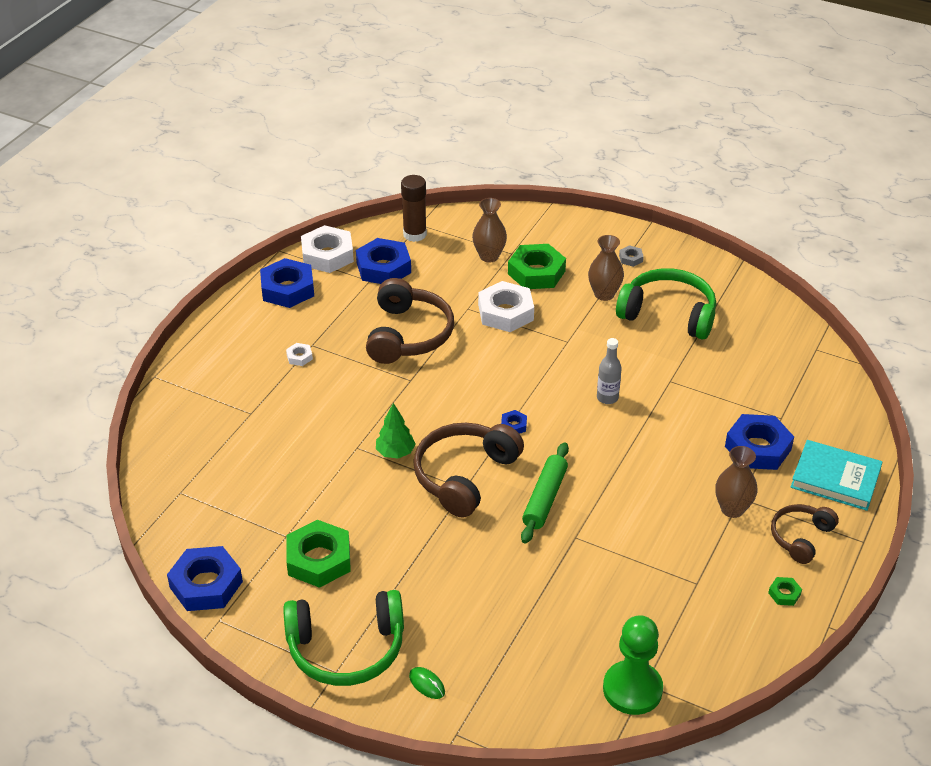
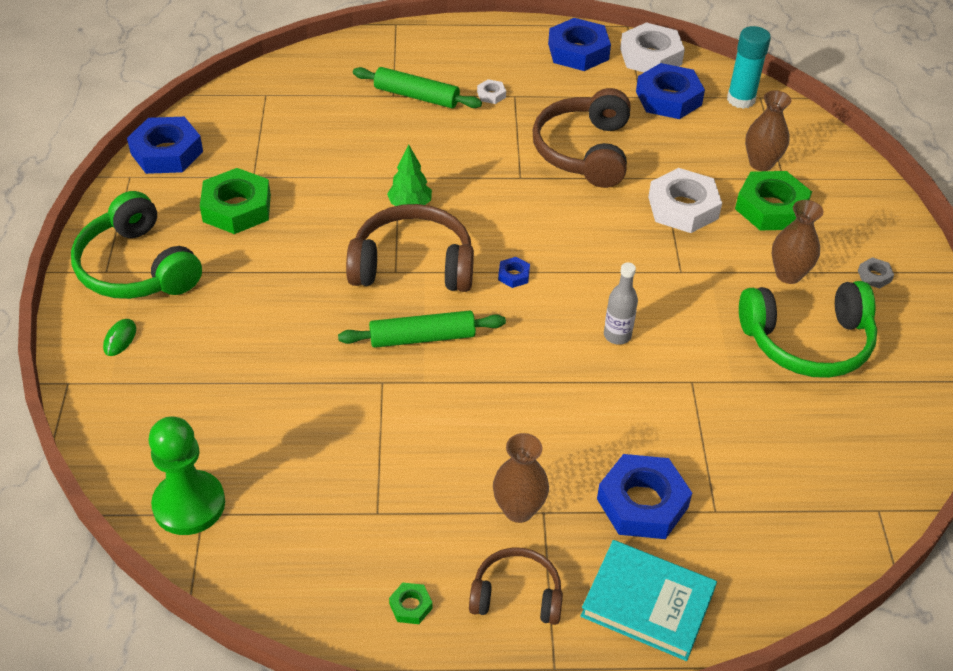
camera: 60 degrees right, 5 degrees up
(264, 400) = (416, 96): none -> green rolling pin
(408, 335) = (584, 151): brown headphones -> brown headphones turned 120 degrees clockwise
(414, 234) = (741, 99): brown glue stick -> turquoise glue stick
(668, 314) = (807, 342): green headphones -> green headphones turned 90 degrees clockwise
(835, 479) = (647, 603): turquoise book -> turquoise book turned 60 degrees counterclockwise

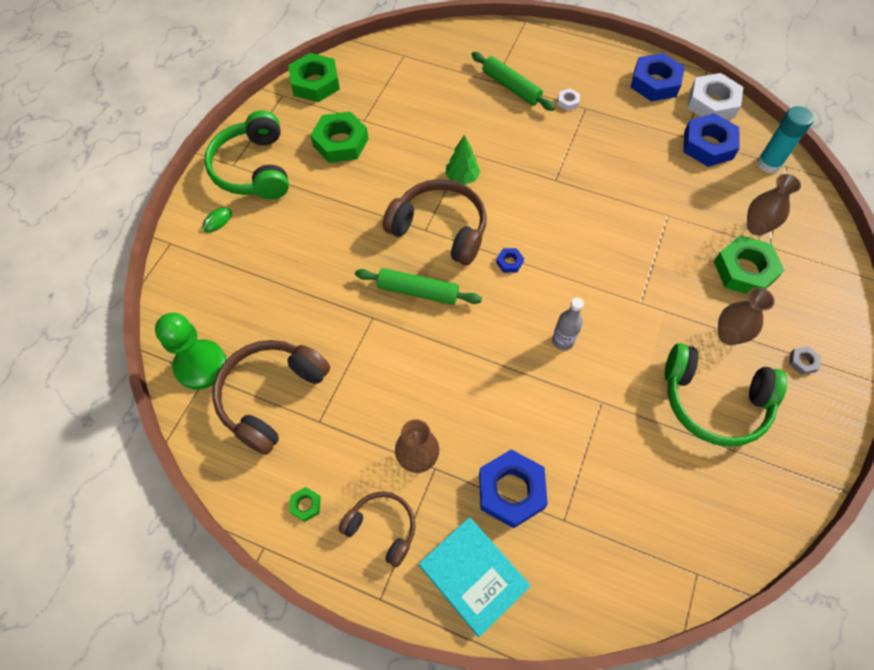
camera: 25 degrees right, 15 degrees up
(167, 152) = (315, 83): blue nut -> green nut
(584, 151) = (616, 172): brown headphones -> brown headphones (271, 396)
(683, 207) = (671, 247): white nut -> none

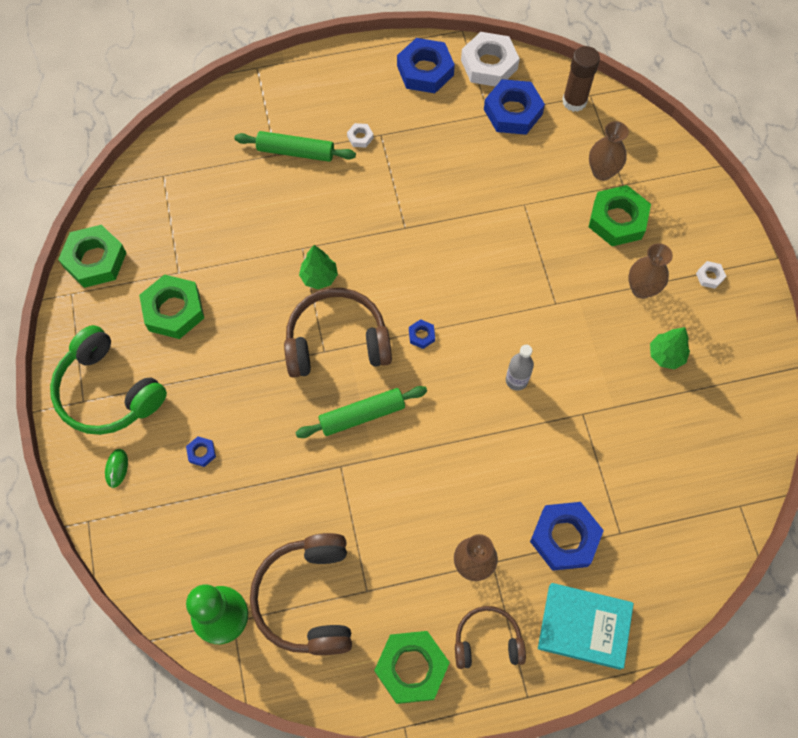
camera: 35 degrees left, 5 degrees up
(281, 246) = (201, 452): none -> blue nut
(305, 505) = (411, 668): green nut -> green nut, size x2.26
(714, 401) = (666, 355): green headphones -> green tree
(769, 164) = (574, 101): turquoise glue stick -> brown glue stick
(802, 362) = (709, 276): grey nut -> white nut

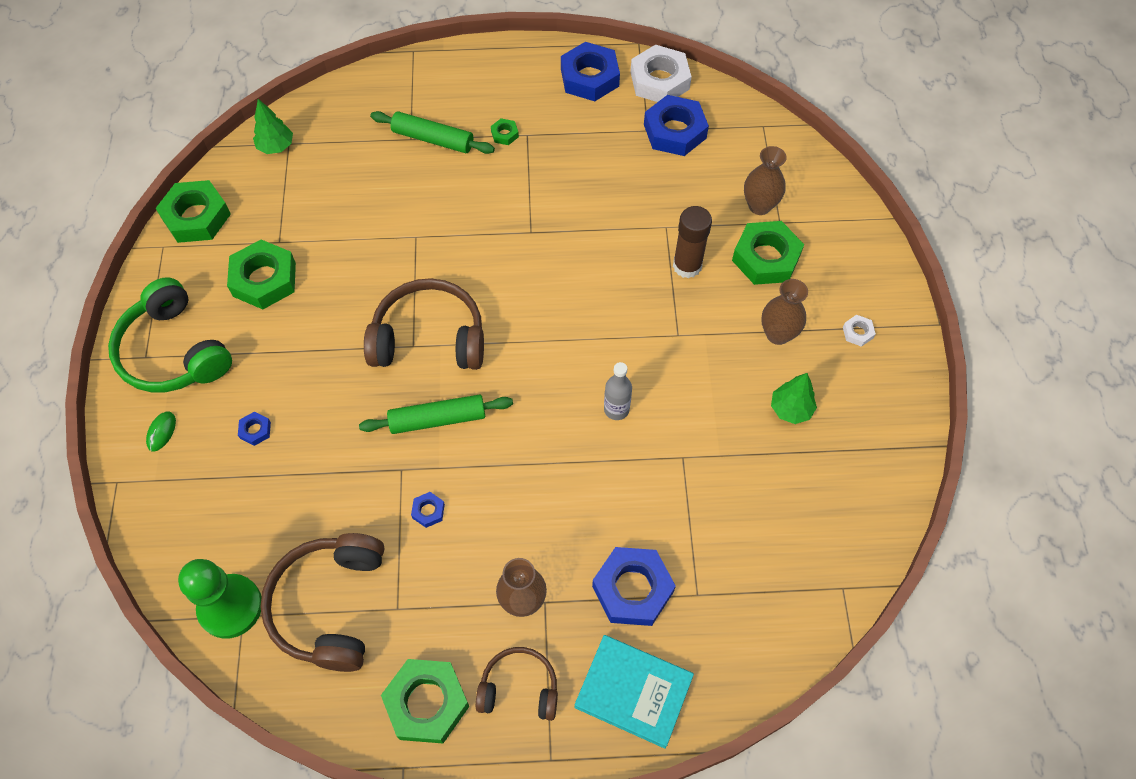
camera: 10 degrees right, 5 degrees down
(319, 277) = (426, 269): green tree -> green tree (276, 147)
(360, 137) = (504, 134): white nut -> green nut
(421, 335) = (522, 346): blue nut -> blue nut (428, 511)
(574, 101) = (744, 130): brown glue stick -> brown glue stick (687, 266)

